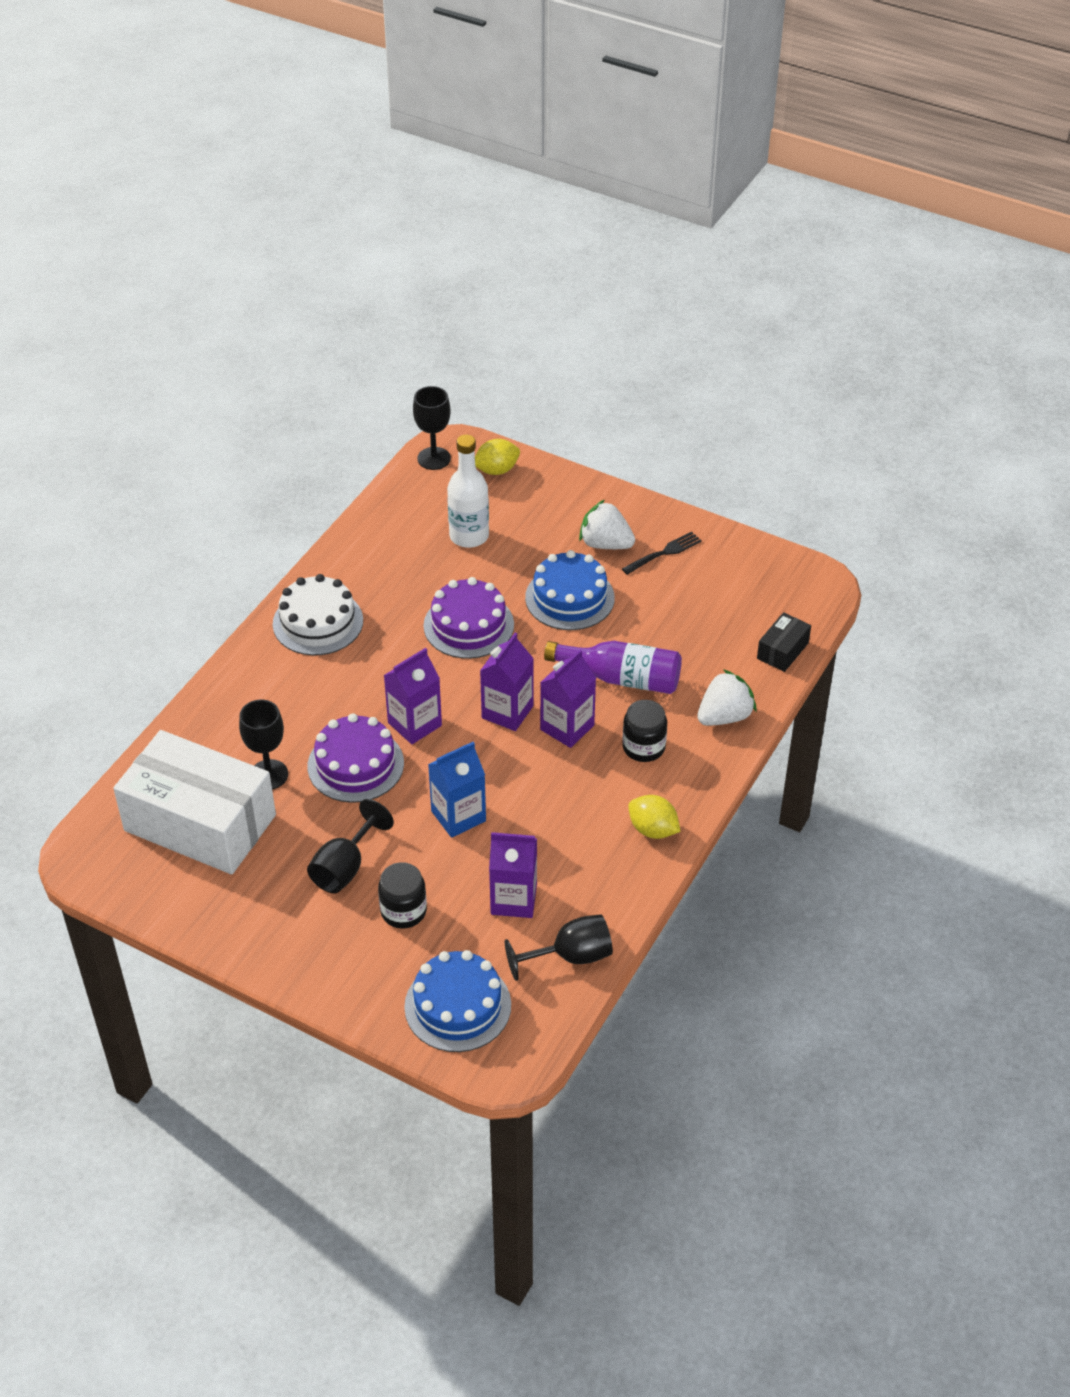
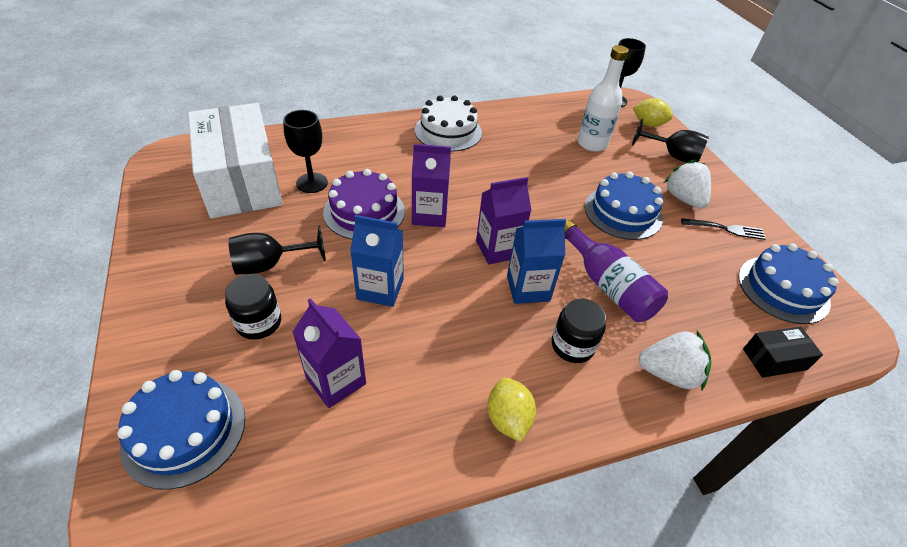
camera: 40 degrees right, 0 degrees up
(468, 625) = (534, 186): purple cake -> none
(567, 727) = (528, 288): purple carton -> blue carton
(570, 956) = (312, 472): black goblet -> black goblet (672, 156)
(748, 583) = (783, 289): none -> blue cake

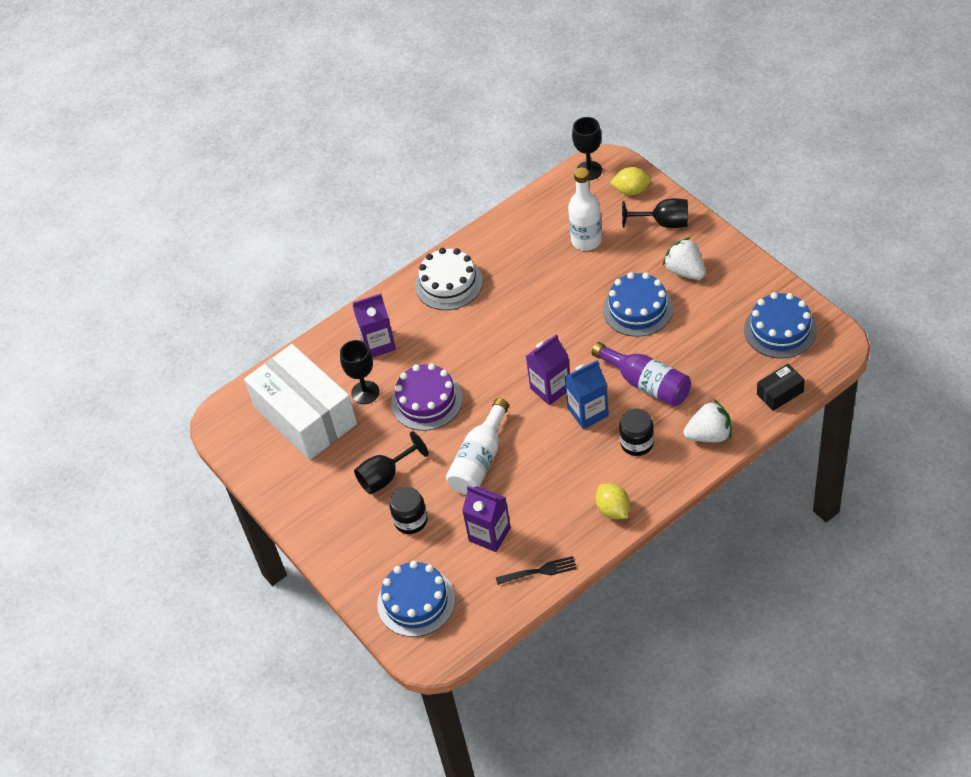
camera: 10 degrees left, 5 degrees up
(380, 289) = (480, 460): blue carton -> white bottle
(429, 215) = (481, 380): purple carton -> purple carton (378, 344)
(726, 229) = (727, 289): black fork -> black fork (539, 571)

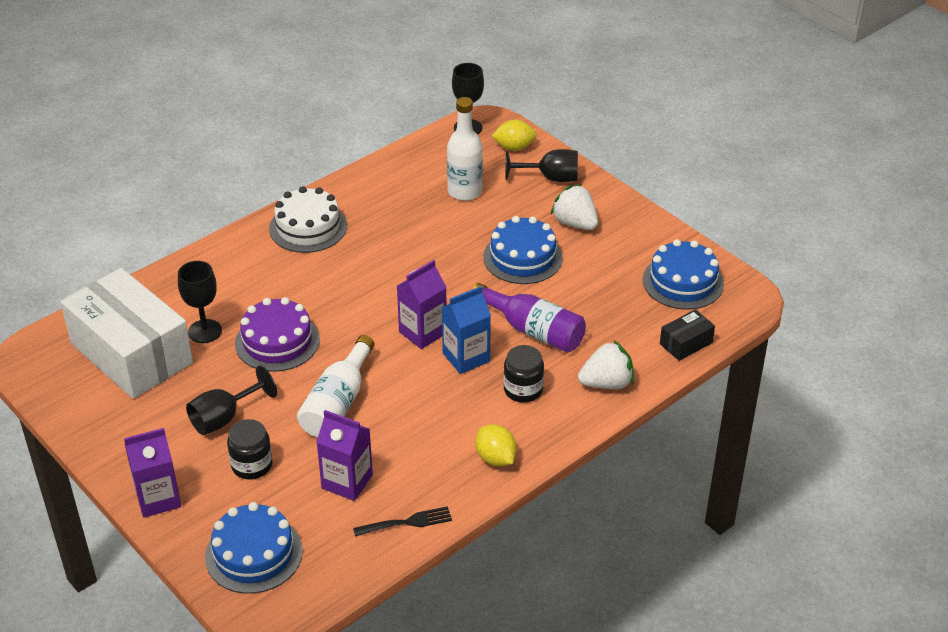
camera: 10 degrees left, 10 degrees down
(378, 344) = (223, 283): purple carton -> purple carton (158, 498)

